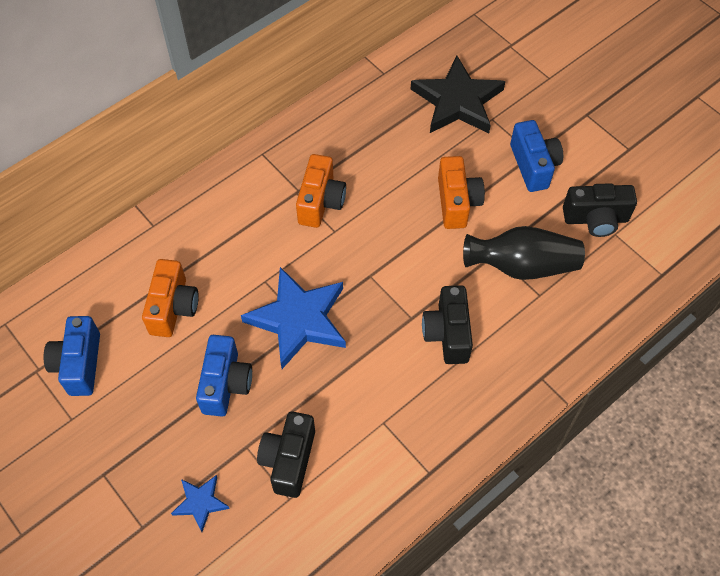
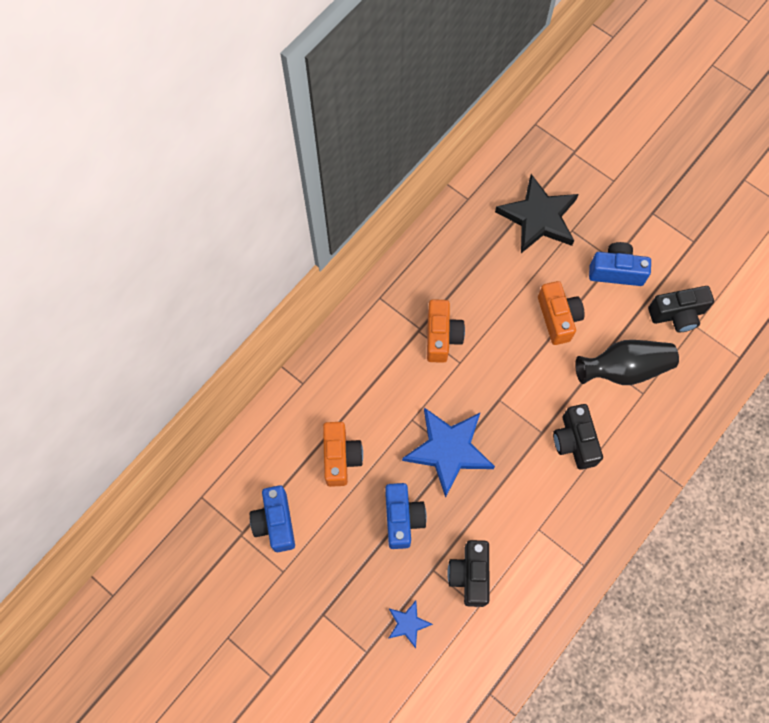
camera: 10 degrees left, 10 degrees up
(533, 165) = (616, 271): blue camera -> blue camera turned 60 degrees counterclockwise

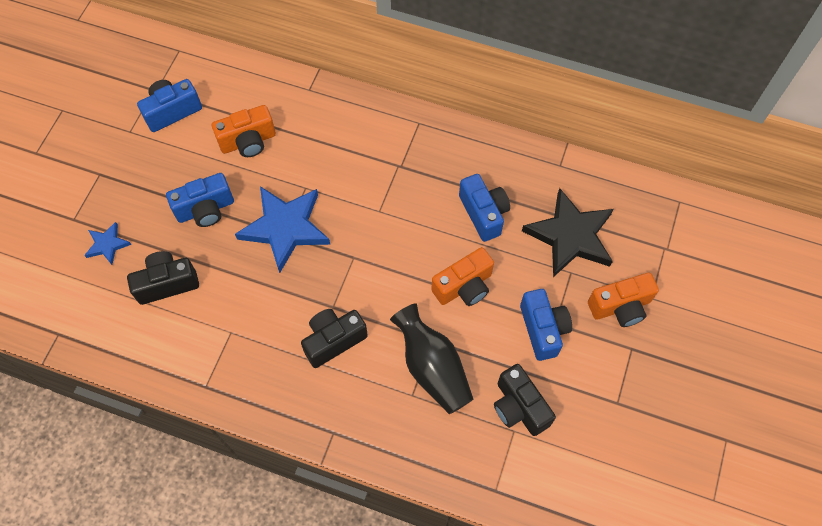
camera: 70 degrees right, 5 degrees down
(441, 337) = (400, 187): orange camera -> orange camera (620, 307)
(493, 277) = (483, 213): none -> blue camera

